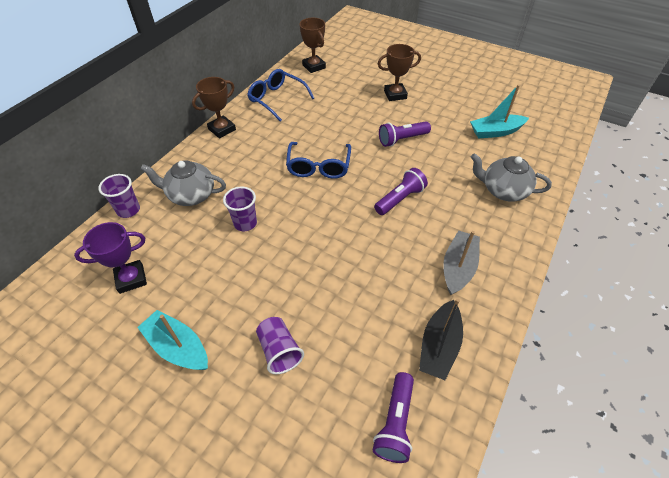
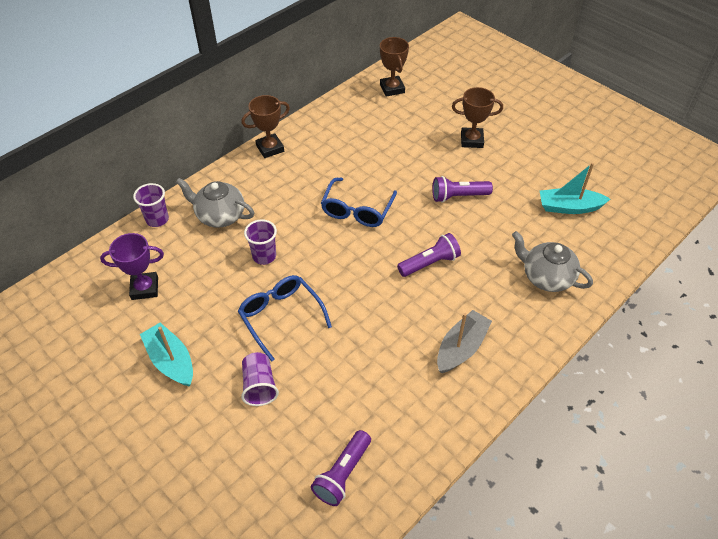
camera: 15 degrees right, 0 degrees up
(277, 99) = (338, 123): blue glasses -> blue glasses (281, 316)
(439, 346) = (410, 418): black boat -> none

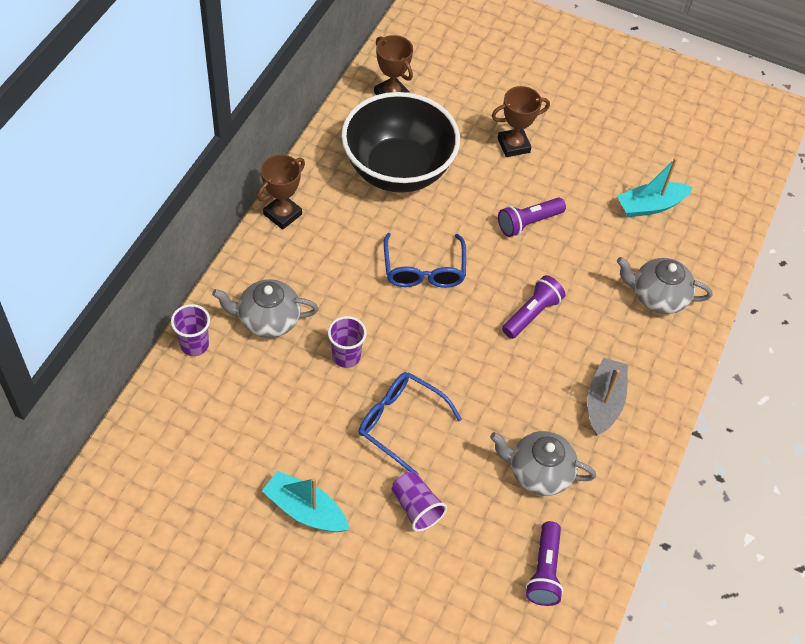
camera: 25 degrees left, 5 degrees up
(145, 288) = (228, 435): purple trophy -> none
(372, 138) = (398, 170): none -> black bowl
(377, 389) = (538, 472): none -> grey teapot

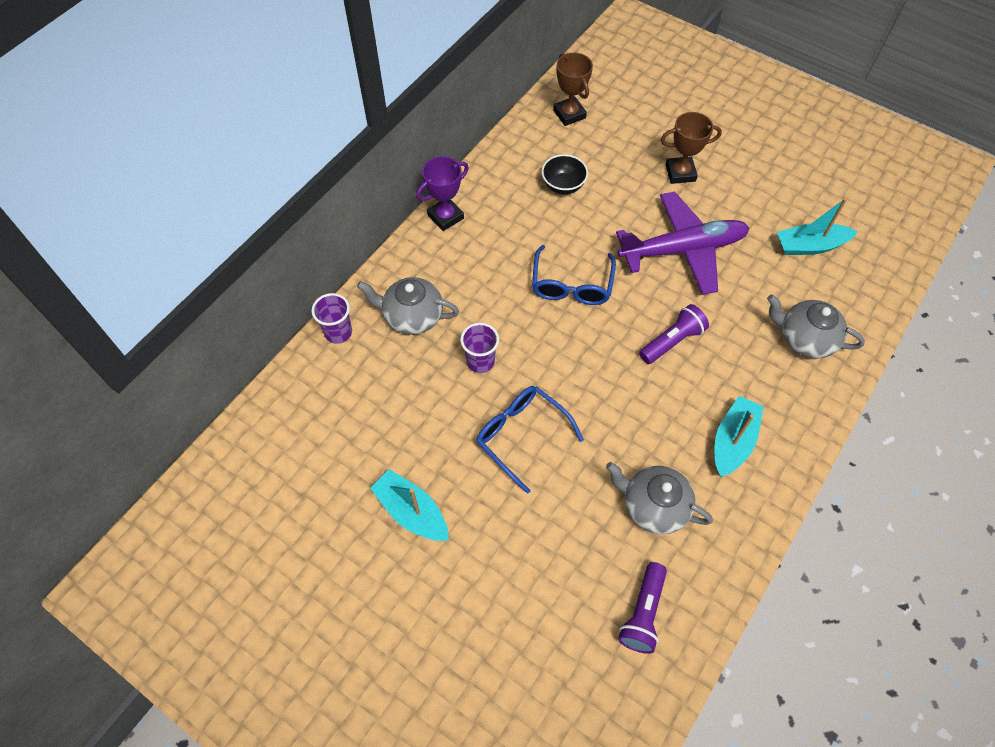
camera: 15 degrees right, 5 degrees up
(282, 214) = (445, 217): brown trophy -> purple trophy
(398, 170) = (563, 186): black bowl -> black bowl, size x0.41
(416, 507) = (522, 525): purple cup -> none
(528, 223) = (683, 250): purple flashlight -> purple plane
(604, 402) = (733, 441): grey boat -> turquoise boat

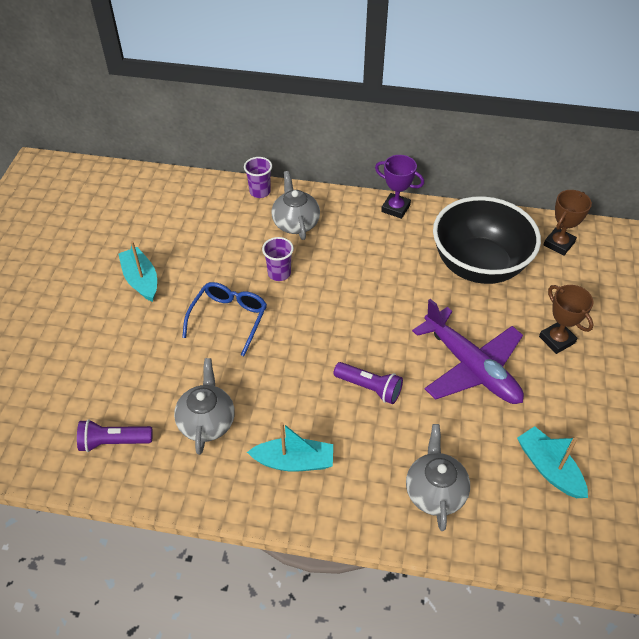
camera: 65 degrees right, 10 degrees down
(412, 512) = (141, 280): turquoise boat -> turquoise boat turned 45 degrees counterclockwise
(563, 186) = (478, 265): black bowl -> black bowl, size x2.43
(571, 285) = (382, 303): blue glasses -> none

